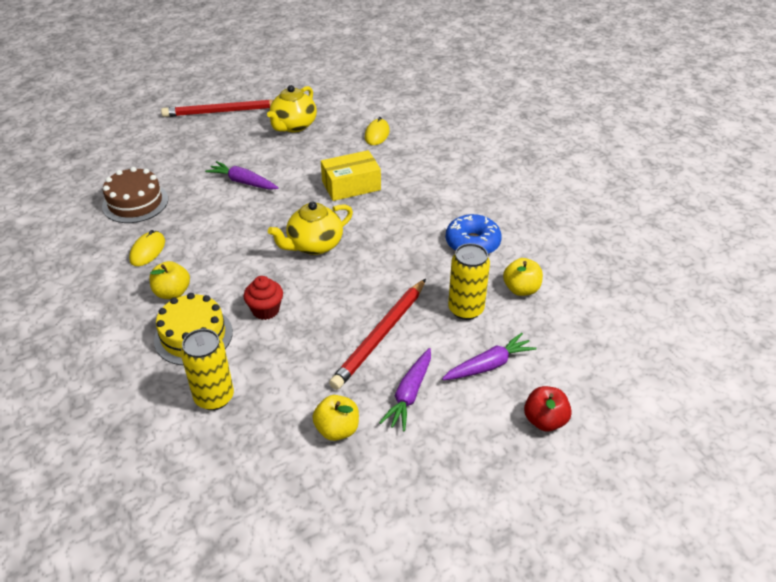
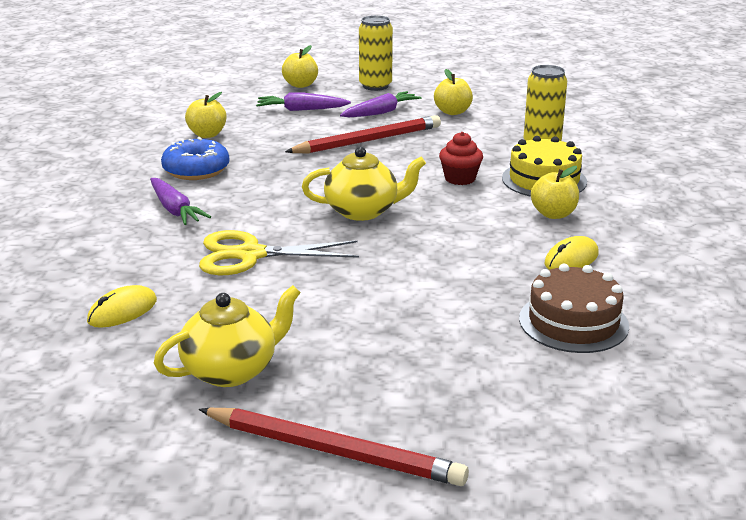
camera: 150 degrees left, 15 degrees down
(243, 182) = (393, 303): purple carrot -> purple carrot (175, 210)
(351, 185) = (250, 255): yellow box -> yellow scissors
(466, 309) = (274, 136): yellow can -> yellow can (375, 86)
(544, 420) = (300, 85): red apple -> yellow apple

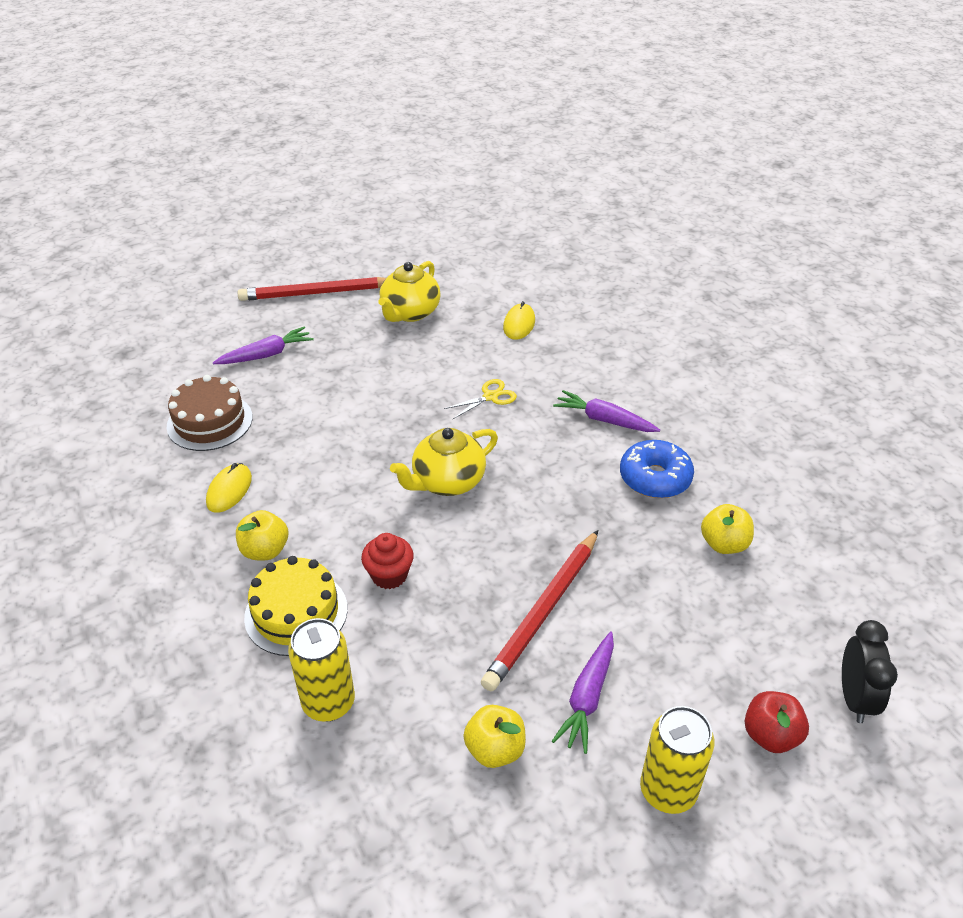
camera: 150 degrees right, 15 degrees up
(239, 82) = (854, 698): none -> black clock
(250, 255) = (490, 397): yellow scissors -> yellow scissors, size x0.55
(300, 85) = (770, 735): yellow apple -> red apple
(301, 110) = (690, 654): purple carrot -> purple carrot (266, 354)

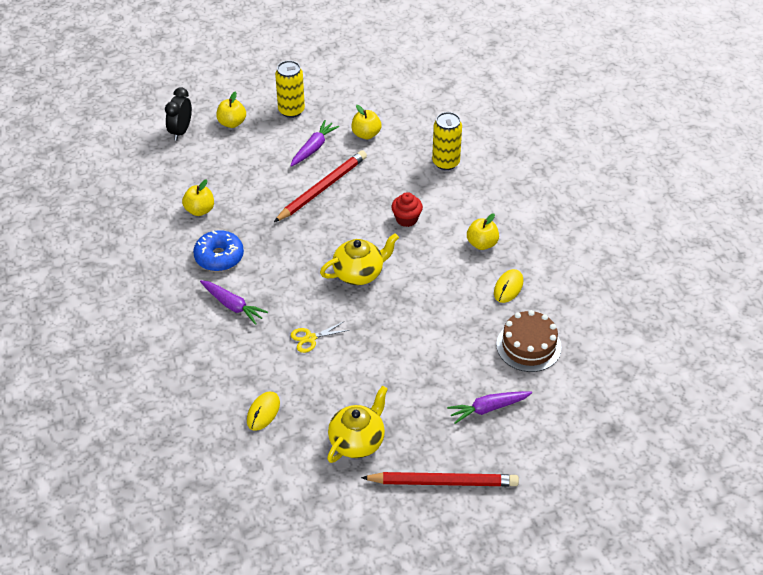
camera: 170 degrees left, 5 degrees up
(296, 613) = (462, 206): yellow cake -> none
(770, 735) = (232, 123): red apple -> yellow apple

